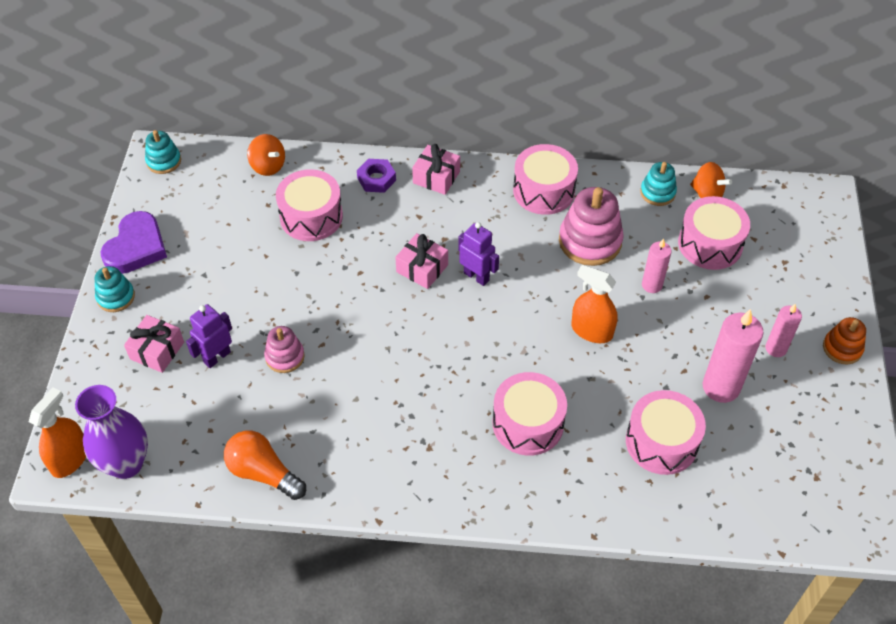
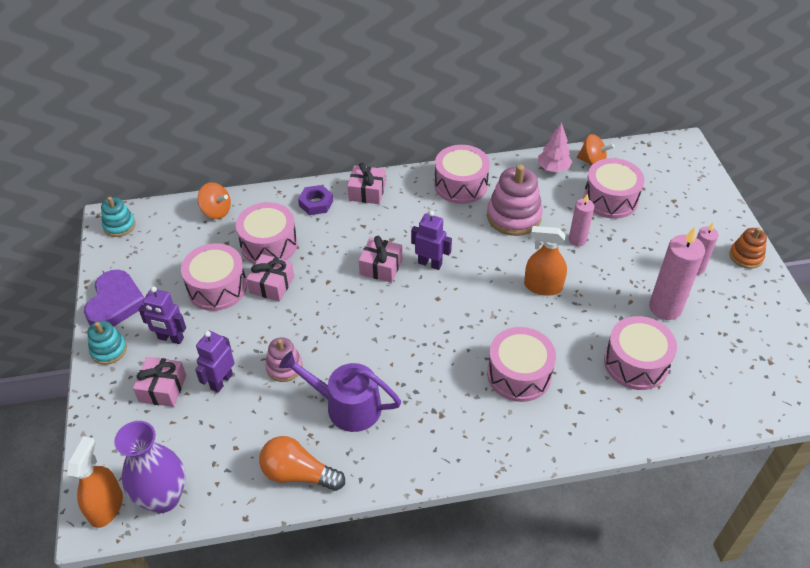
camera: 15 degrees left, 5 degrees down
(180, 299) = (170, 338): none -> purple robot
(243, 253) = (217, 287): none -> pink drum
(300, 263) = (272, 285): none -> pink gift
(335, 414) = (347, 406): none -> purple watering can
(657, 192) = (553, 168): turquoise stacking toy -> pink tree

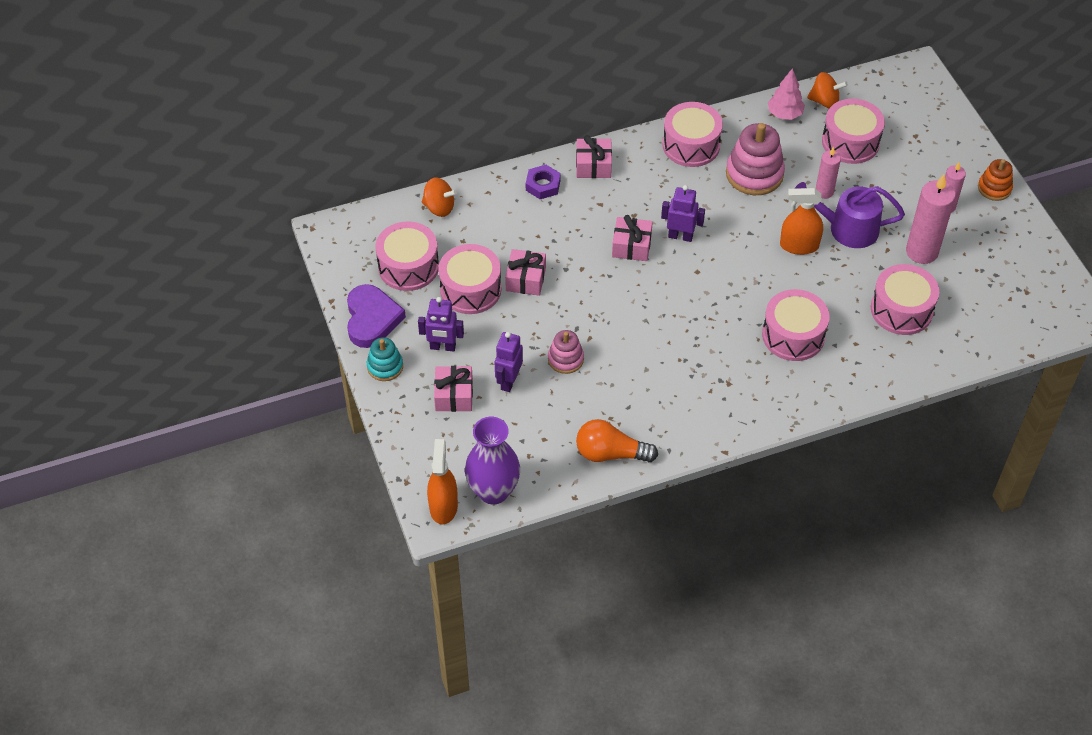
camera: 10 degrees left, 5 degrees up
(119, 225) = (341, 237): turquoise stacking toy -> none
(269, 245) = (508, 237): pink drum -> pink drum (408, 266)
(347, 406) = (637, 387): purple watering can -> purple watering can (847, 228)

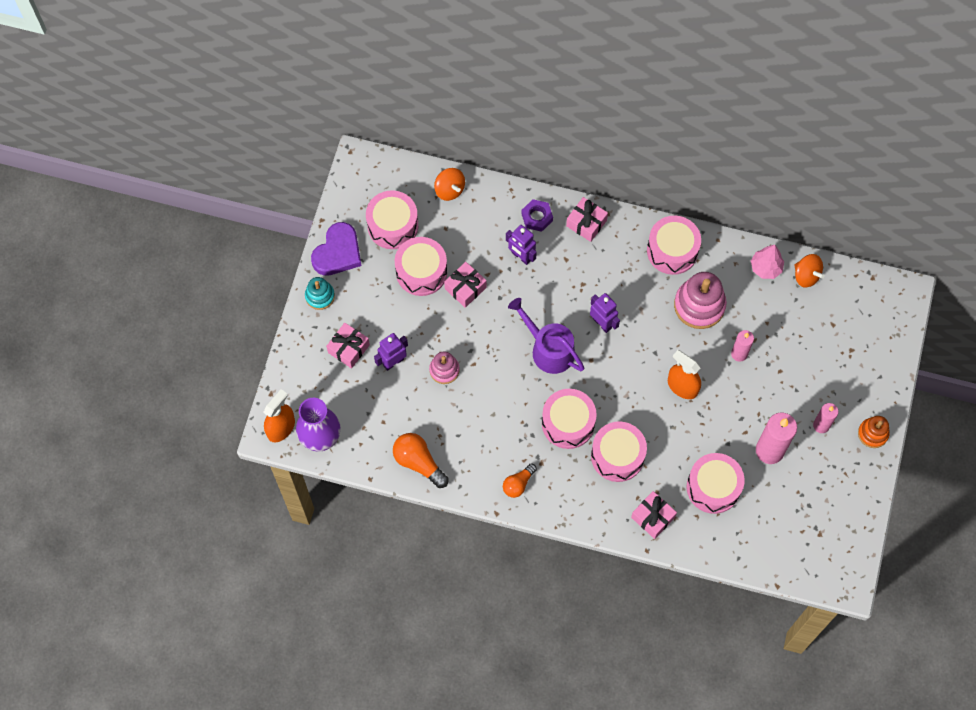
camera: 35 degrees right, 15 degrees up
(442, 347) = (369, 306): purple robot -> purple robot (521, 256)
(631, 246) = (560, 309): pink gift -> pink gift (652, 517)
(723, 414) = (518, 484): none -> orange light bulb
(847, 228) = (730, 395): purple watering can -> purple watering can (549, 349)
(850, 142) = (795, 324): pink drum -> pink drum (568, 423)

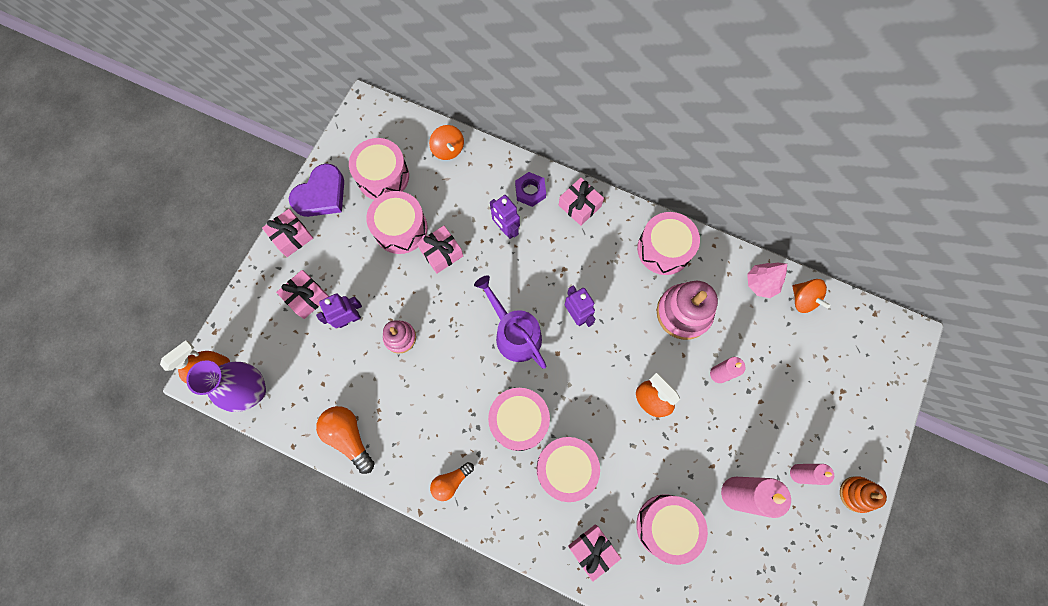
camera: 10 degrees right, 5 degrees up
(320, 296) = (292, 236): turquoise stacking toy -> pink gift

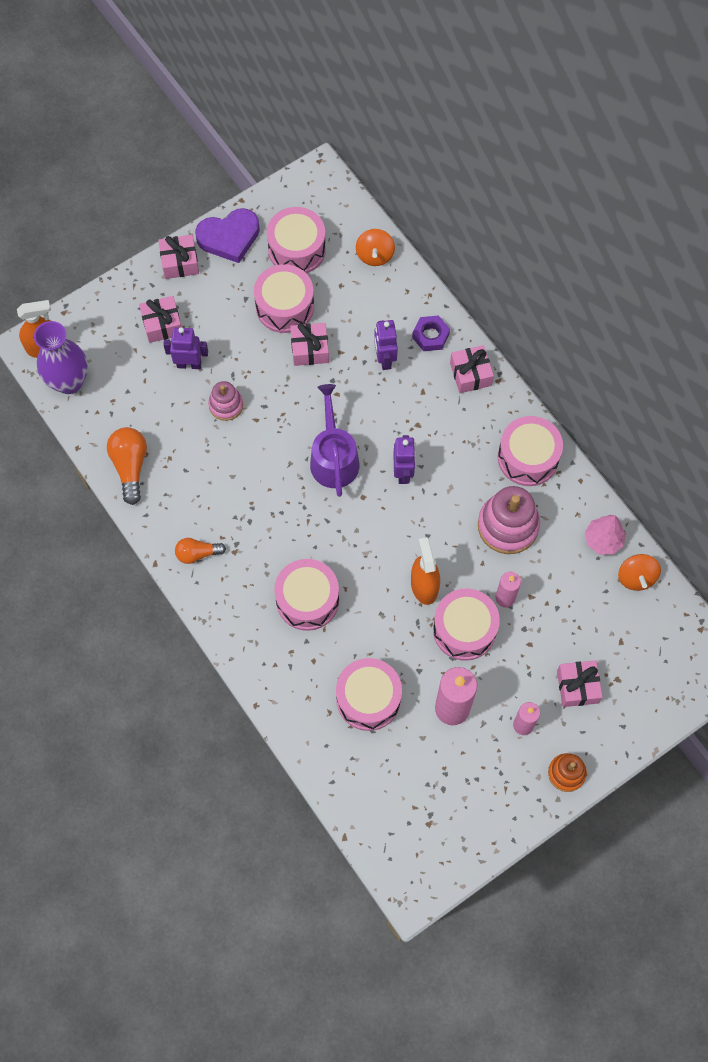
camera: 30 degrees right, 5 degrees down
(519, 421) = (290, 536): pink drum -> pink drum (464, 629)
(592, 550) = (288, 680): pink gift -> pink gift (577, 686)

